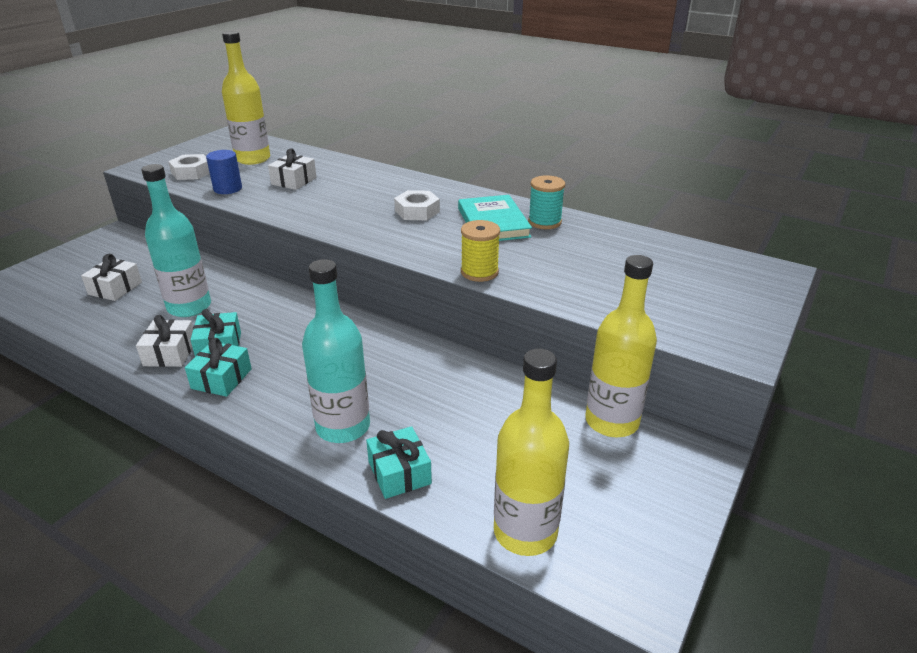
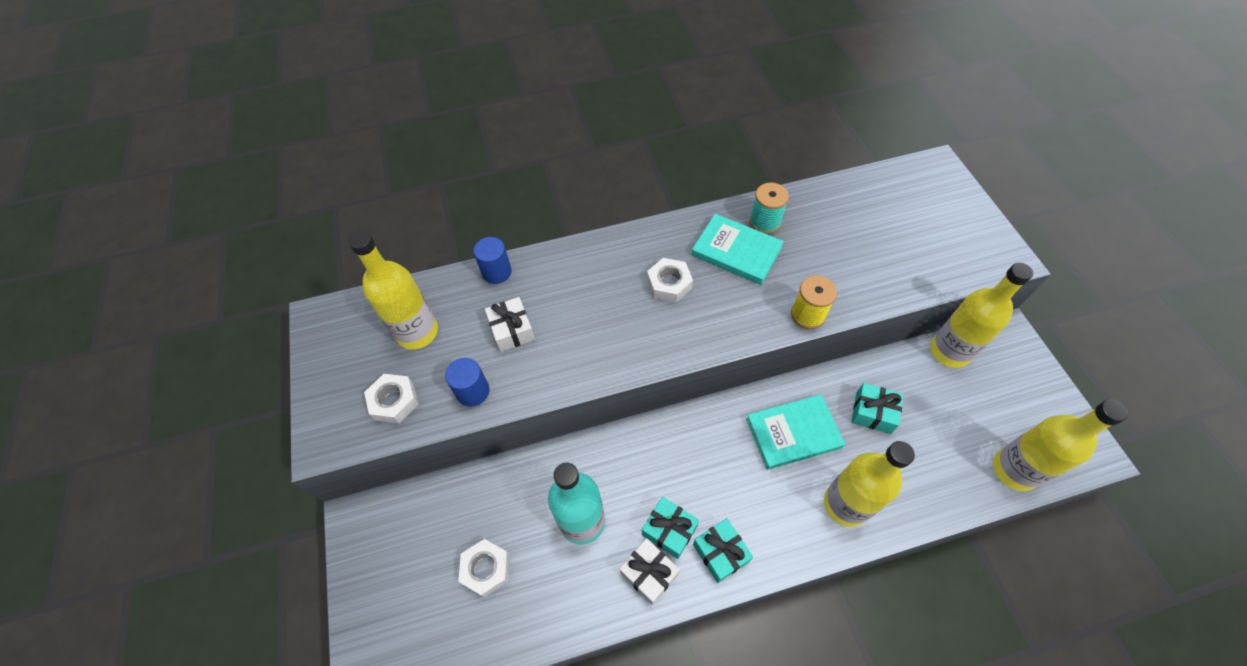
camera: 45 degrees left, 25 degrees up
(115, 288) = (486, 569): white gift -> white nut
(335, 160) = (497, 272): none -> blue cylinder
(343, 427) = (845, 504): turquoise bottle -> yellow bottle
(385, 367) = (793, 433): none -> turquoise book
(399, 473) = (918, 501): turquoise gift -> turquoise gift (873, 412)

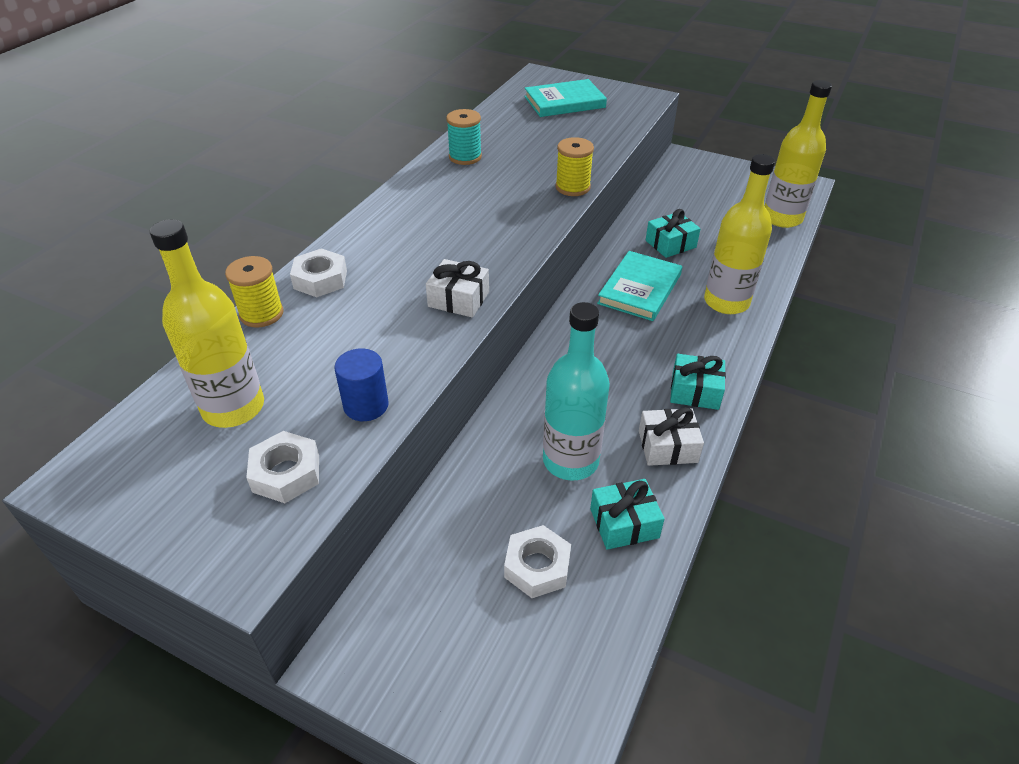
camera: 50 degrees left, 15 degrees down
(497, 272) = (261, 314): blue cylinder -> yellow spool
(512, 330) = (341, 341): white gift -> white gift (458, 299)
(669, 284) = (443, 229): white nut -> white nut (320, 279)
(669, 530) = (642, 409): turquoise gift -> turquoise gift (624, 523)
(736, 251) = (468, 183): turquoise book -> turquoise book (564, 102)
(949, 351) = (666, 185): yellow bottle -> none

